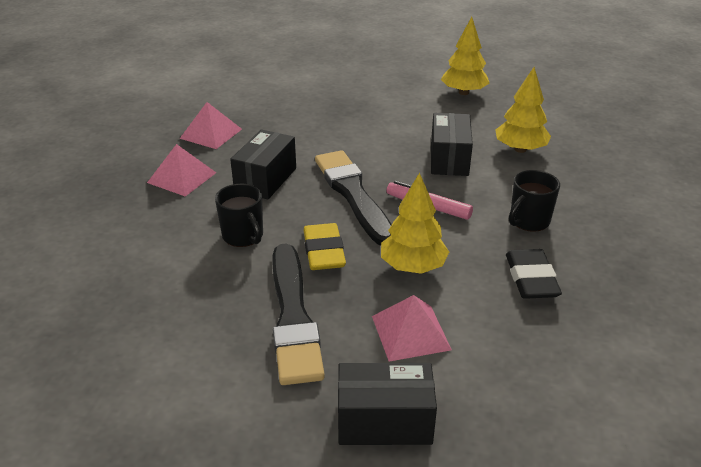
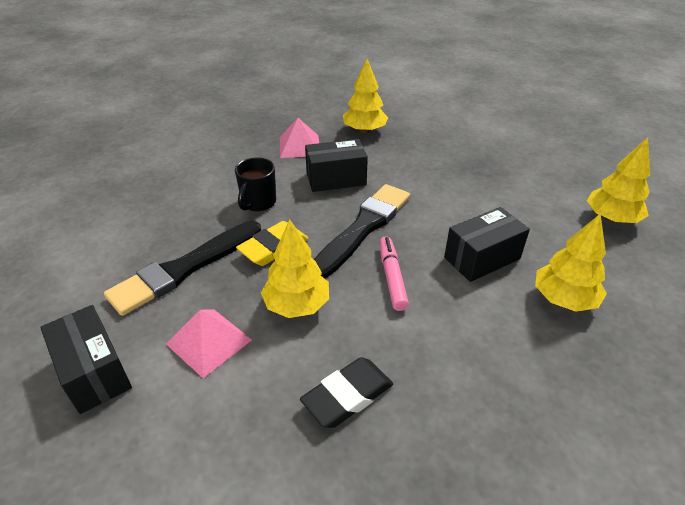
camera: 55 degrees right, 5 degrees up
(211, 133) = (364, 130): pink pyramid -> yellow tree
(528, 221) = (442, 356): black mug -> none

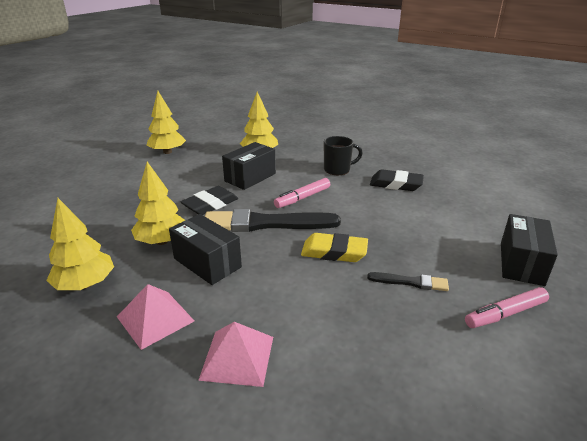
camera: 125 degrees left, 10 degrees down
(87, 297) = (505, 314): none -> pink marker
(185, 268) = (411, 282): black brush -> black brush, size x0.48
(209, 341) = (437, 235): pink pyramid -> pink pyramid (237, 357)
(258, 202) = (290, 291): black mug -> black mug (337, 170)
(297, 305) = (368, 219): yellow tree -> yellow tree (162, 241)
(433, 208) = (210, 204): none -> black eraser
(482, 258) = (250, 177): black box -> black box turned 75 degrees counterclockwise

